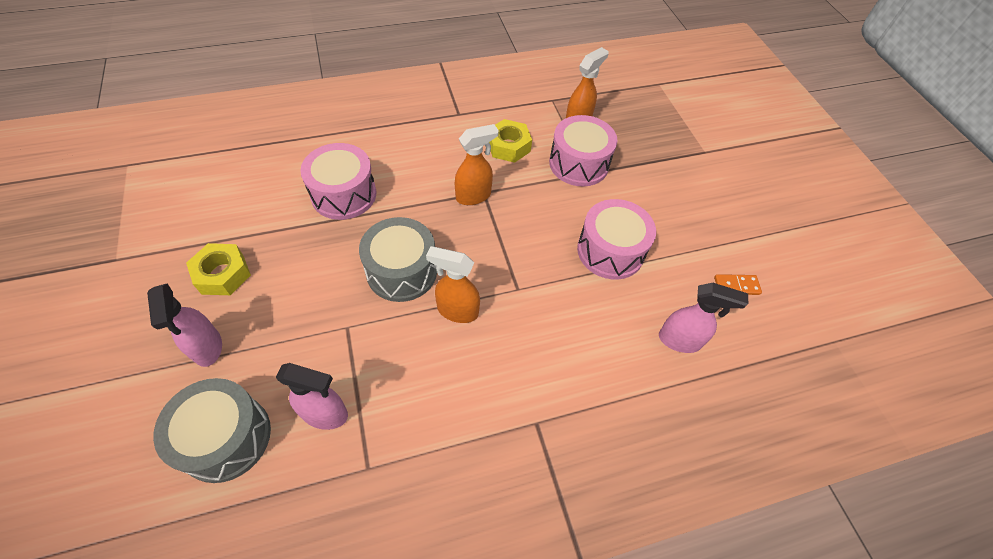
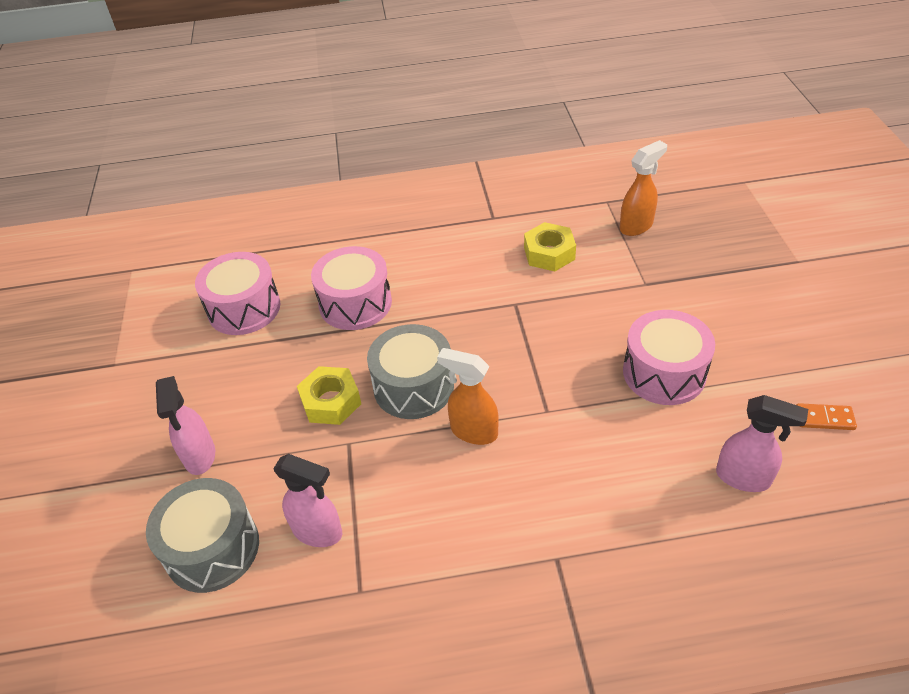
camera: 15 degrees right, 10 degrees down
(223, 274) = (220, 383): yellow nut -> yellow nut (331, 402)
(474, 196) = (503, 308): orange spray bottle -> none
(578, 164) = (633, 273): pink drum -> pink drum (244, 308)

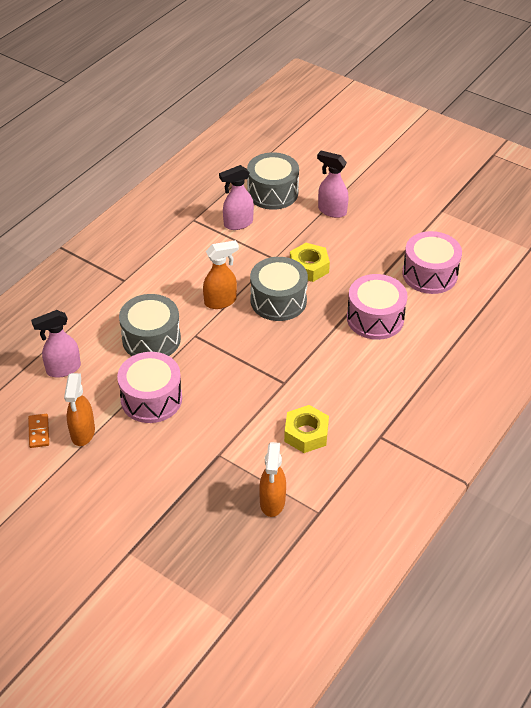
camera: 130 degrees right, 0 degrees up
(601, 441) = (151, 339): none -> grey drum
(771, 385) = (82, 433): none -> orange spray bottle
(824, 418) = (39, 432): orange domino -> orange domino turned 60 degrees counterclockwise

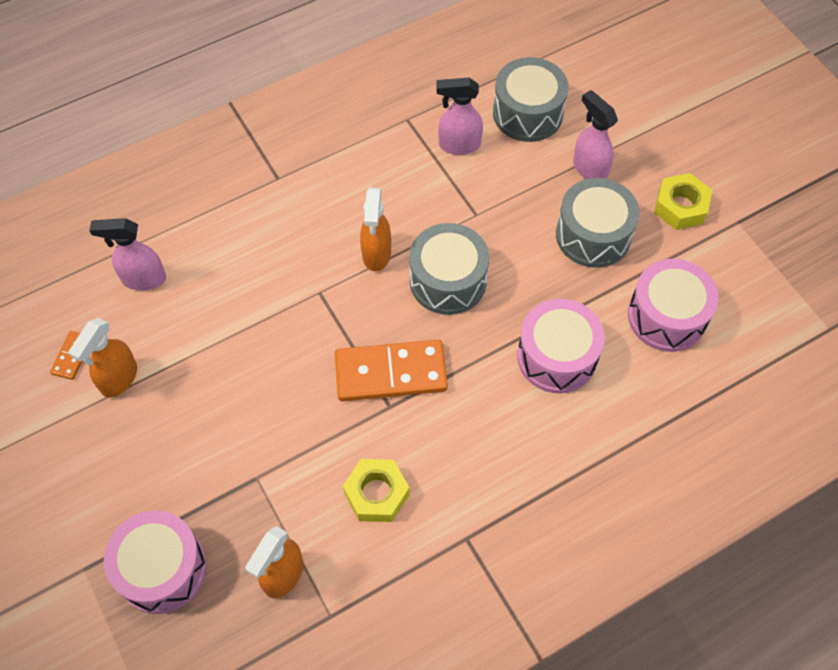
camera: 25 degrees right, 15 degrees up
(151, 339) = (265, 277): grey drum -> grey drum (593, 235)
(151, 399) = (220, 363): pink drum -> pink drum (162, 569)
(221, 301) = (376, 254): orange spray bottle -> orange spray bottle turned 90 degrees clockwise
(273, 364) = (391, 373): none -> orange domino
(309, 267) = (513, 245): yellow nut -> yellow nut (680, 207)

